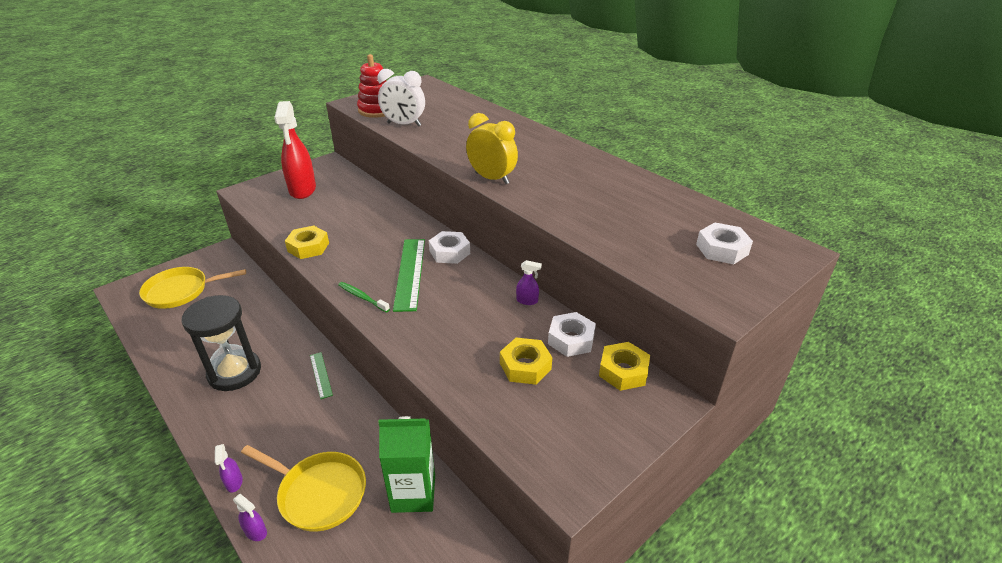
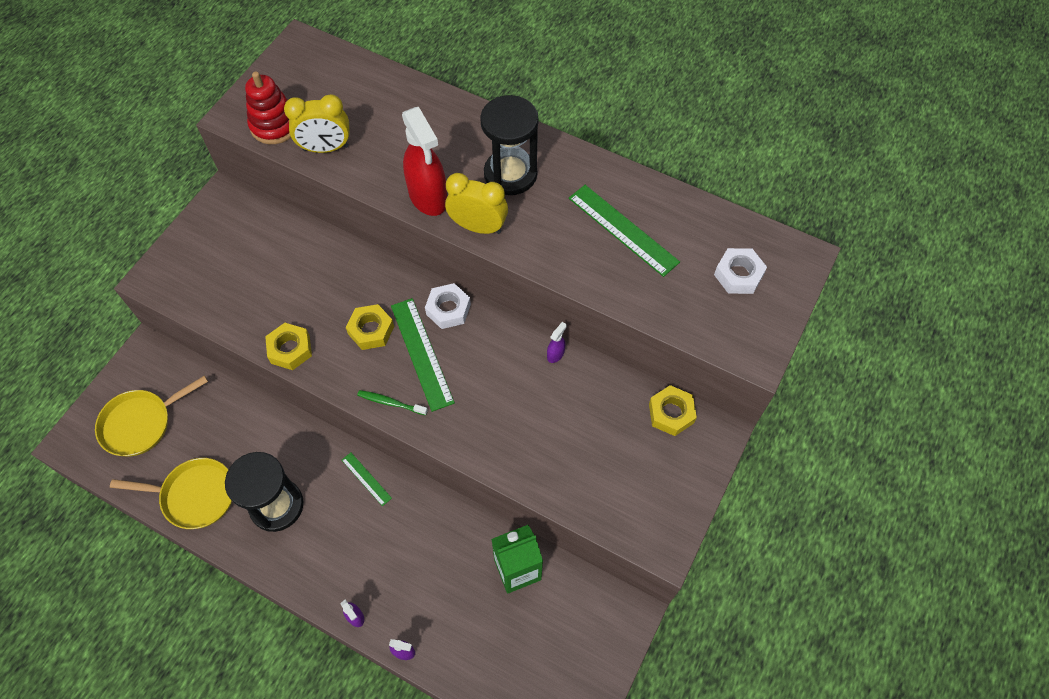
camera: 20 degrees left, 25 degrees up
(302, 190) = (224, 257): red spray bottle -> red spray bottle (428, 197)
(318, 493) = (436, 599): yellow pan -> yellow pan (194, 495)
(404, 124) = (326, 148): white clock -> yellow clock
(525, 366) = (585, 436): yellow nut -> yellow nut (371, 330)
(527, 301) = (555, 354): purple spray bottle -> purple spray bottle turned 45 degrees counterclockwise
(536, 158) = (510, 174): none -> black hourglass
(571, 339) = (614, 391): white nut -> none
(618, 202) = (623, 230): none -> green ruler

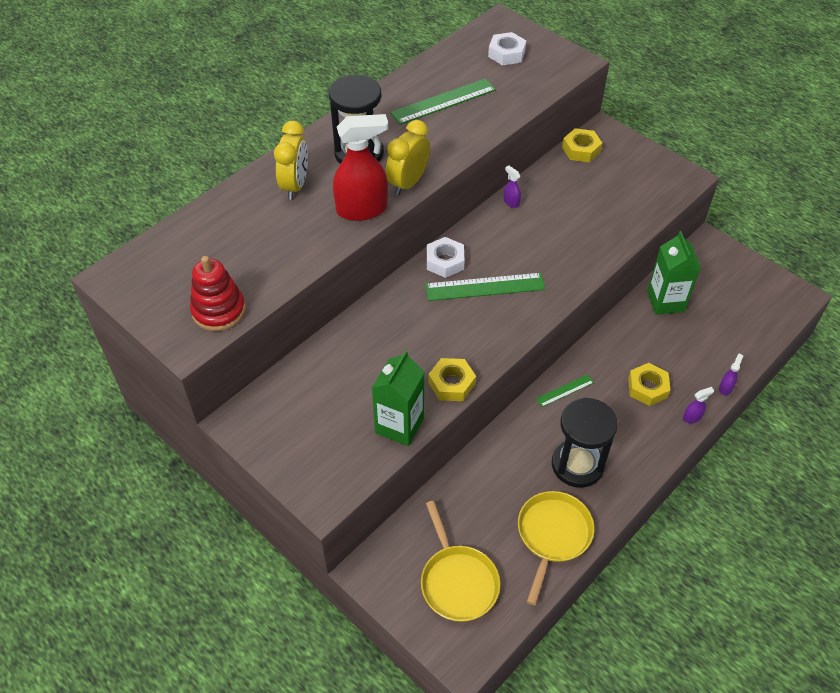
camera: 75 degrees left, 10 degrees down
(235, 317) = (399, 425): none -> green carton
(326, 148) = (269, 274): yellow clock -> yellow clock (295, 185)
(371, 330) = (449, 319): yellow nut -> yellow nut (647, 388)
(391, 403) = (529, 316): green toothbrush -> none

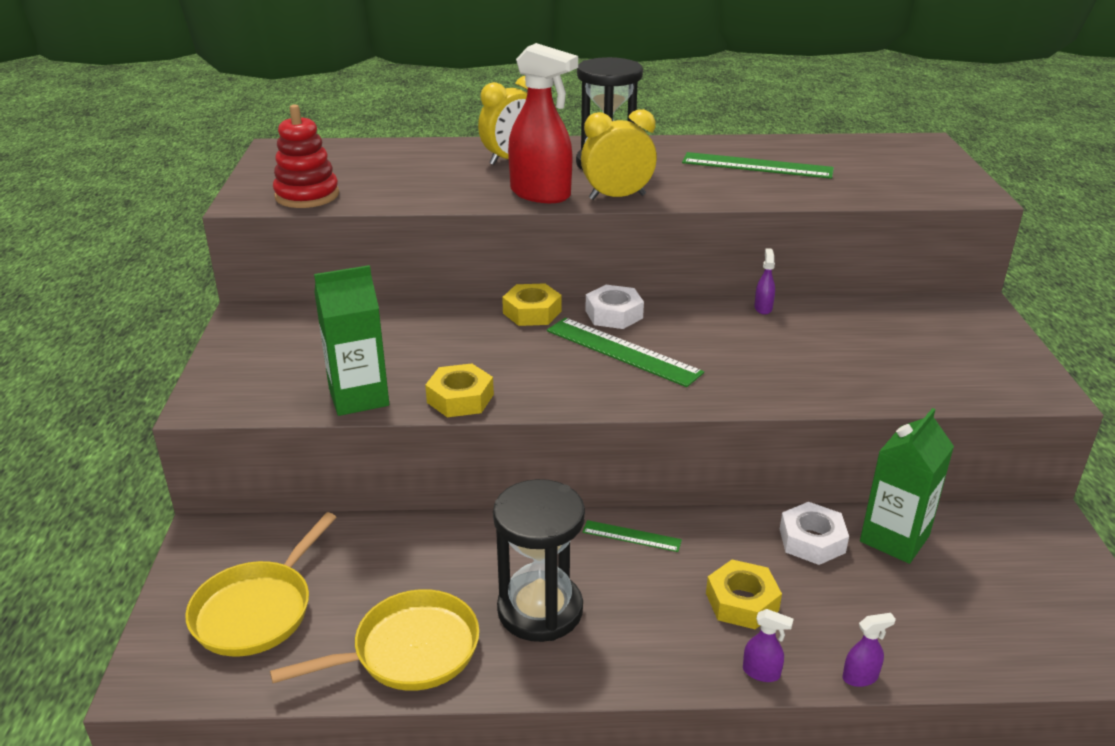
camera: 45 degrees right, 20 degrees down
(506, 53) = (891, 162): white nut -> white nut (812, 540)
(581, 150) = (922, 308): yellow nut -> yellow nut (532, 312)

